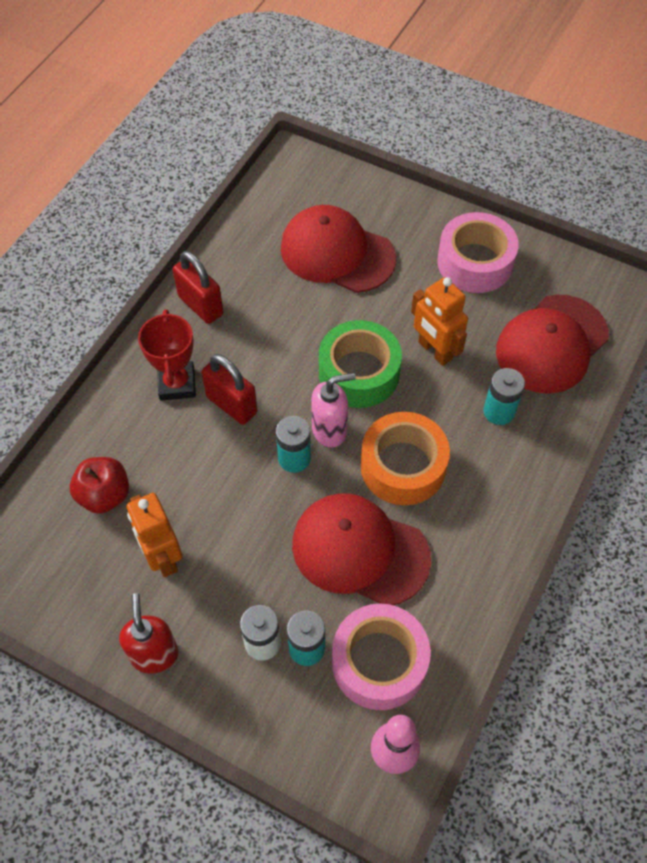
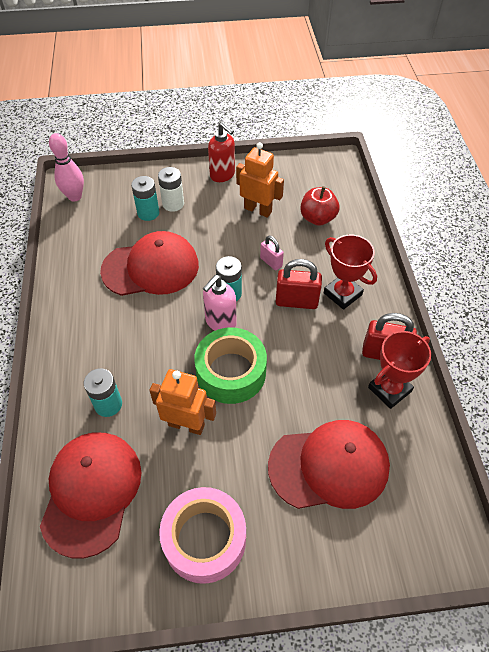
camera: 145 degrees right, 5 degrees down
(215, 469) = (271, 262): none -> pink padlock
(229, 276) = (389, 389): none -> red trophy
(379, 662) = (105, 226): pink tape -> none
(403, 466) = (155, 327): orange tape -> none

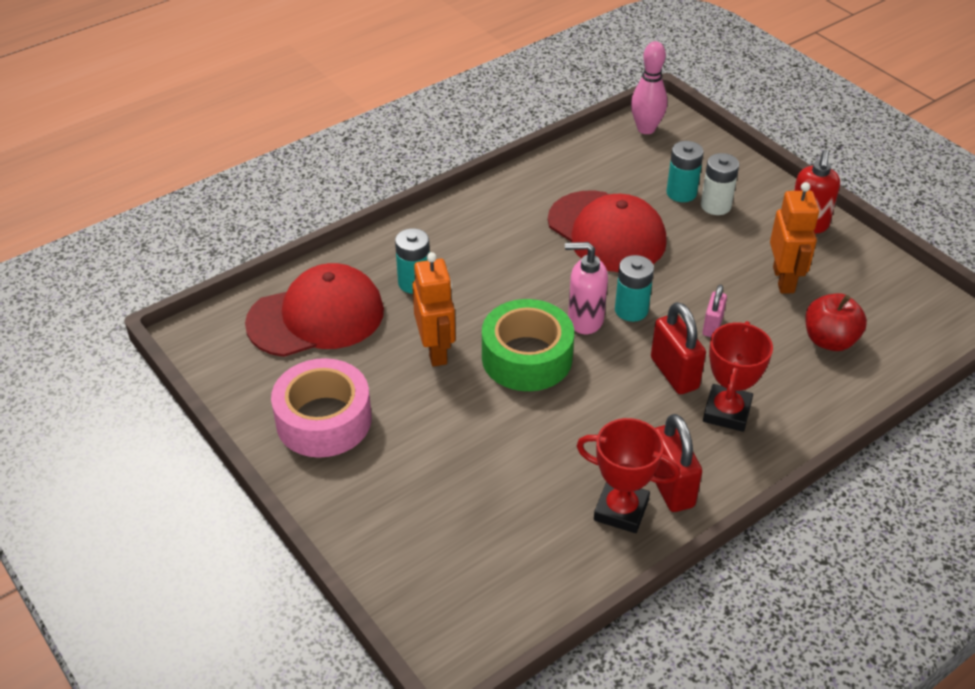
camera: 60 degrees right, 10 degrees down
(329, 466) = (474, 489): red cap -> none

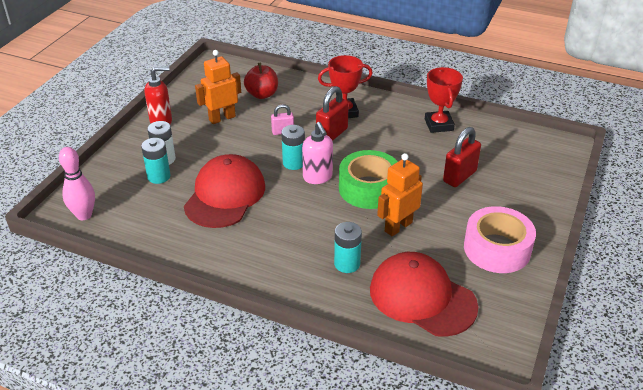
camera: 120 degrees left, 5 degrees down
(670, 487) = (409, 115): red padlock -> red padlock (459, 176)

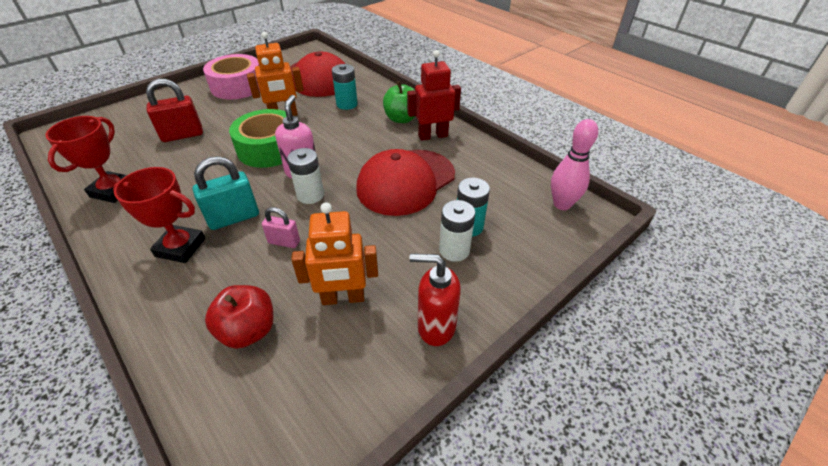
camera: 155 degrees left, 5 degrees up
(225, 251) = (433, 136): none -> red robot
(271, 263) = (402, 119): none -> green apple
(294, 163) = (310, 195): turquoise battery -> white battery
(332, 134) = (234, 218): red padlock -> turquoise padlock

